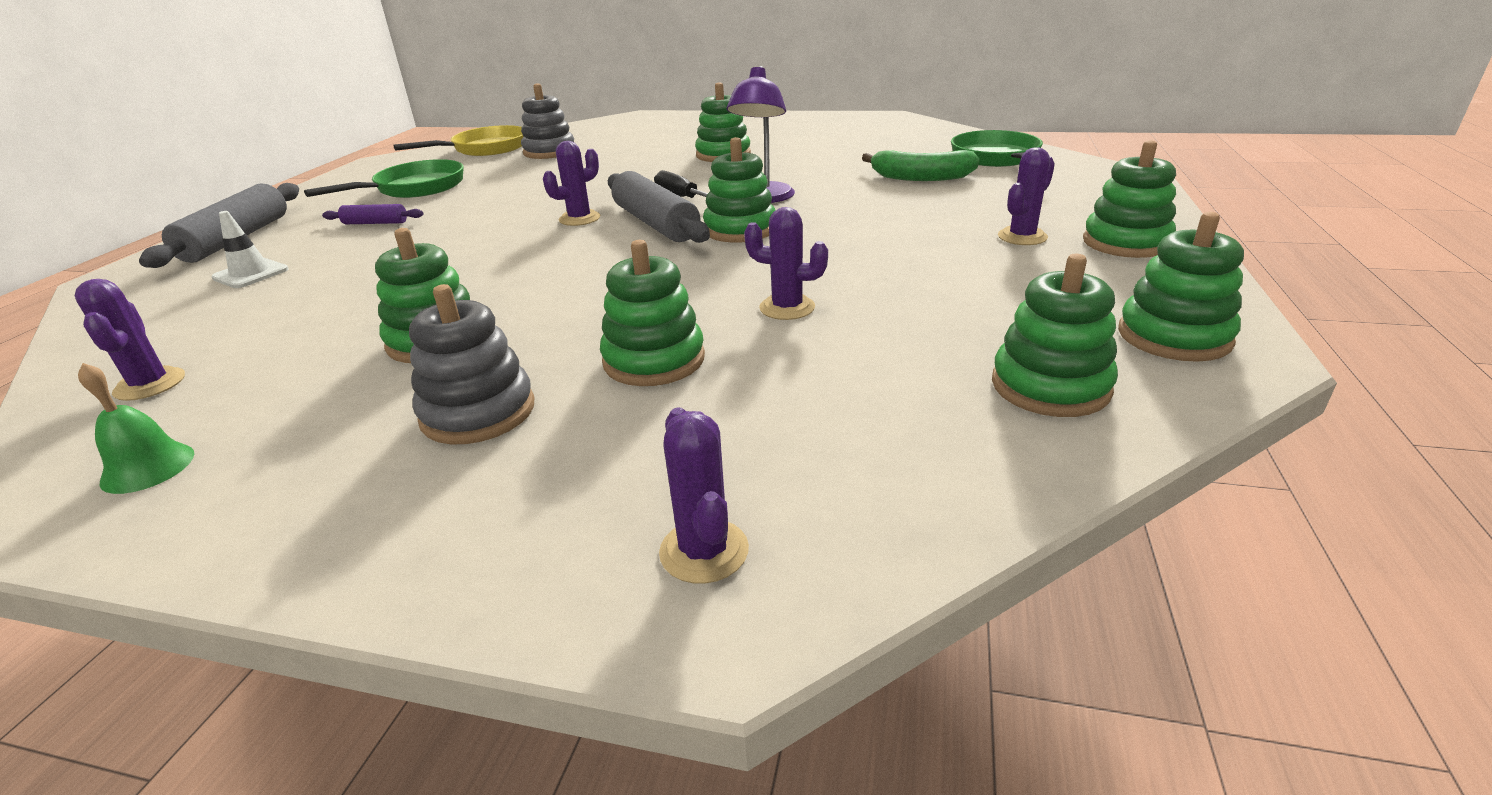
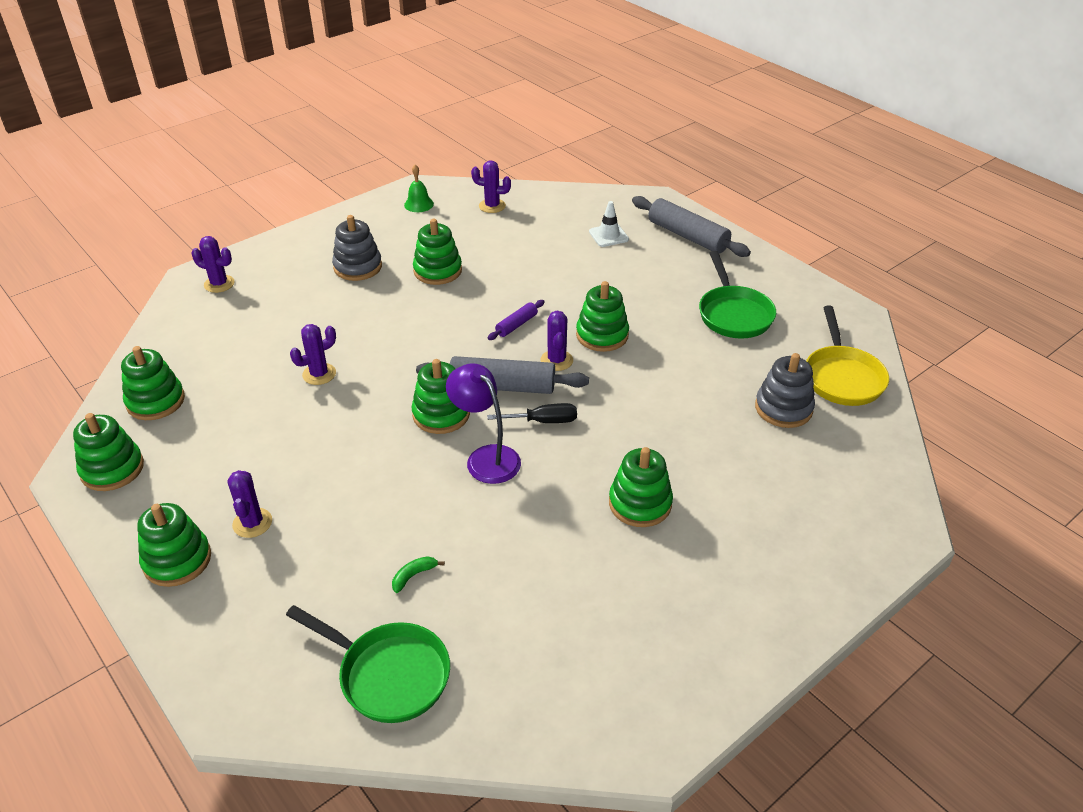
camera: 125 degrees right, 10 degrees up
(375, 223) = (658, 284): purple rolling pin -> purple rolling pin (516, 325)
(654, 360) = (333, 317): green stacking toy -> green stacking toy (602, 335)
(921, 177) = (413, 576): green banana -> green banana, size x0.47

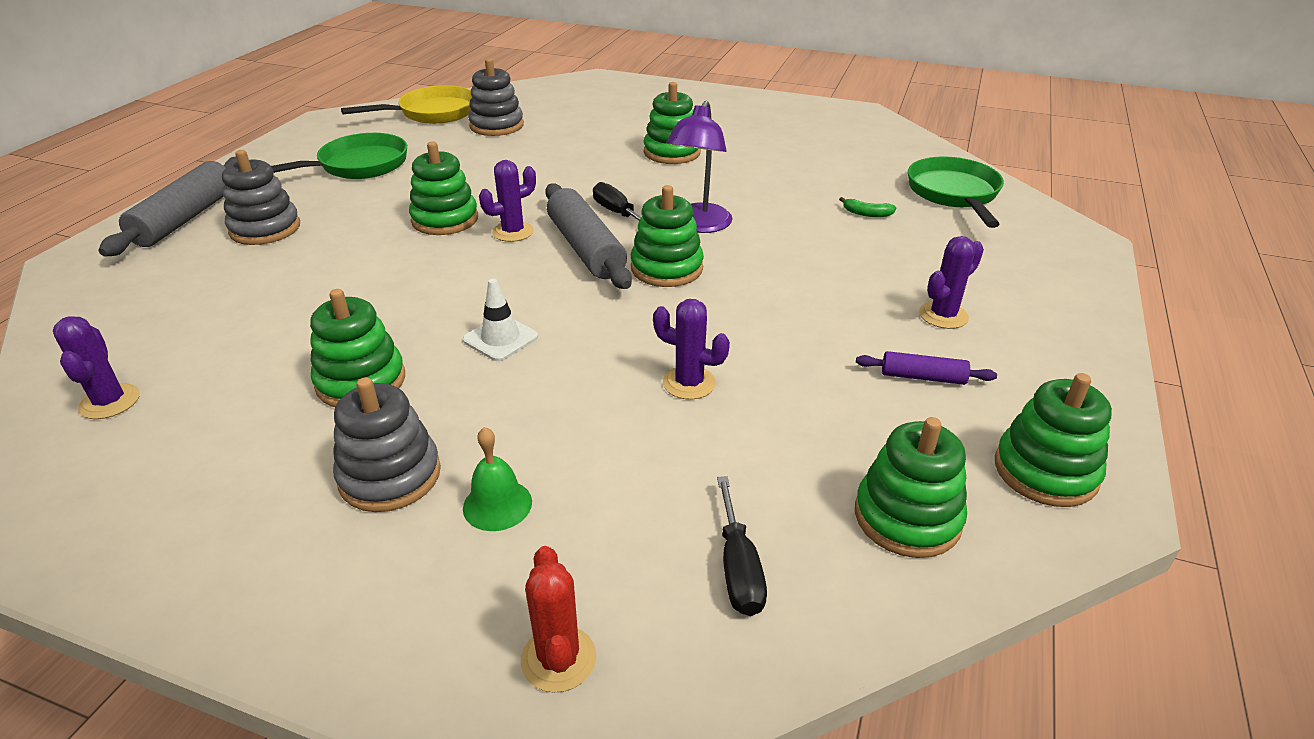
camera: 120 degrees left, 5 degrees down
(177, 560) = (1044, 337): green stacking toy -> none
(198, 339) = (738, 568): none -> black screwdriver
(219, 284) = (558, 659): purple cactus -> red cactus
(419, 204) = (110, 500): green bell -> green bell (497, 504)
(516, 325) = (462, 274): purple rolling pin -> purple rolling pin (922, 377)
(608, 235) = (198, 269): white traffic cone -> white traffic cone (500, 338)
(647, 262) = (265, 229): none -> grey stacking toy

